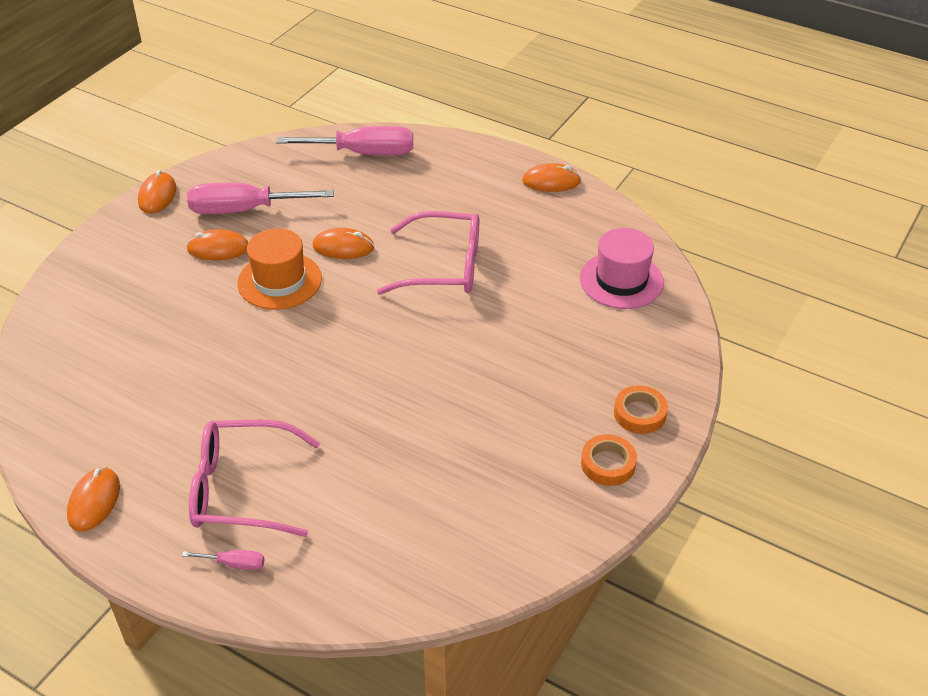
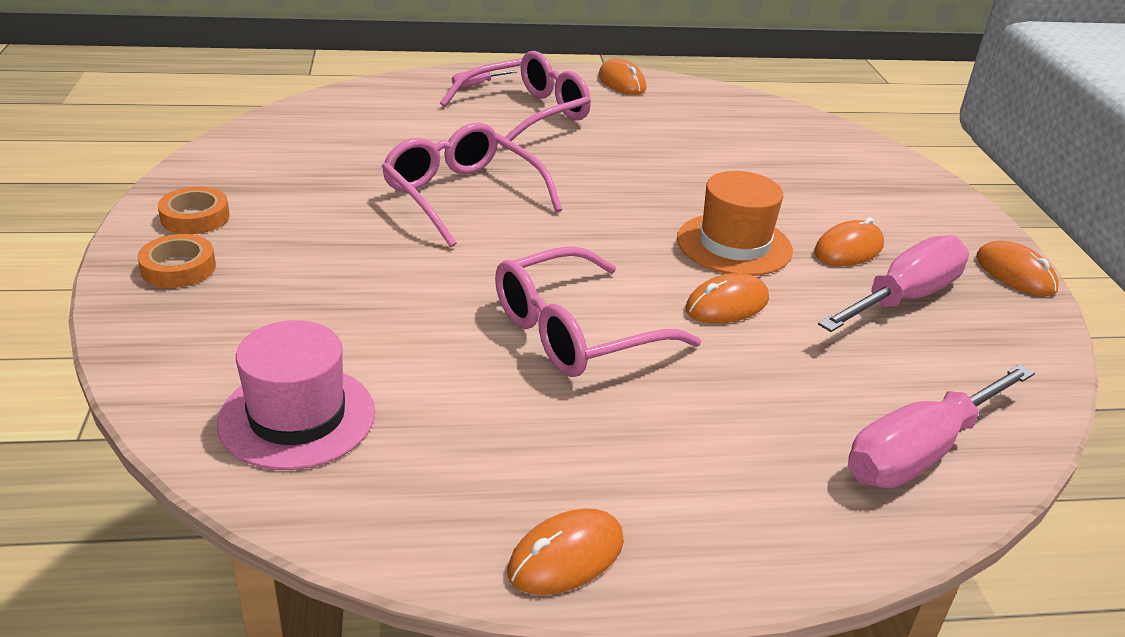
camera: 140 degrees right, 10 degrees down
(402, 402) = (462, 196): none -> pink glasses

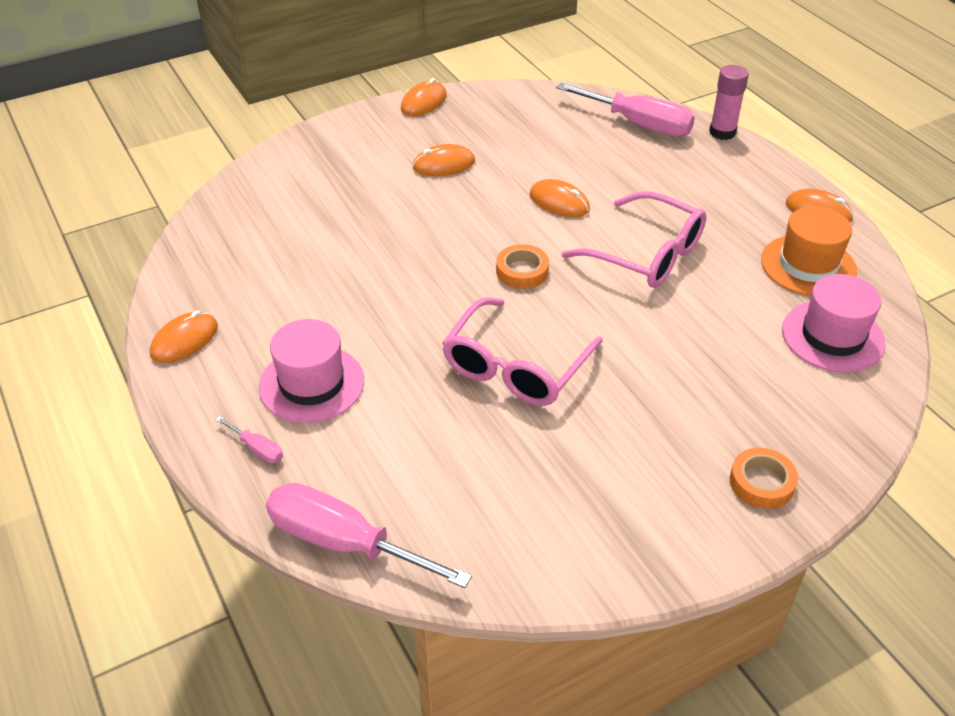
camera: 110 degrees left, 10 degrees up
(195, 217) = (689, 520): orange tape -> orange tape (522, 271)
(527, 113) = (312, 384): pink glasses -> pink hat
(734, 245) = (478, 212): orange hat -> orange hat (808, 265)
(848, 249) = (444, 164): orange mouse -> orange mouse turned 45 degrees counterclockwise
(870, 550) = (722, 132): none -> pink glue stick
(904, 298) = (490, 139): pink screwdriver -> pink screwdriver (344, 542)

